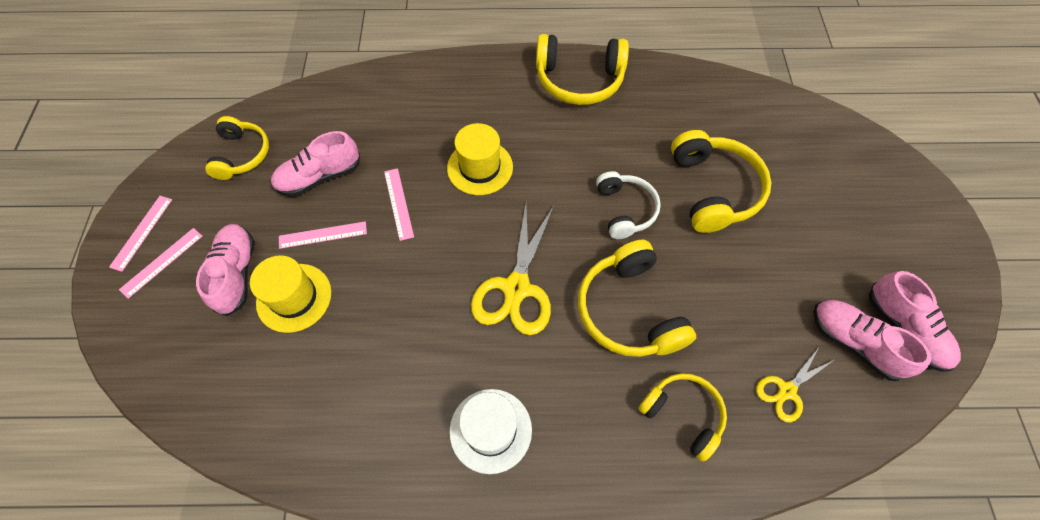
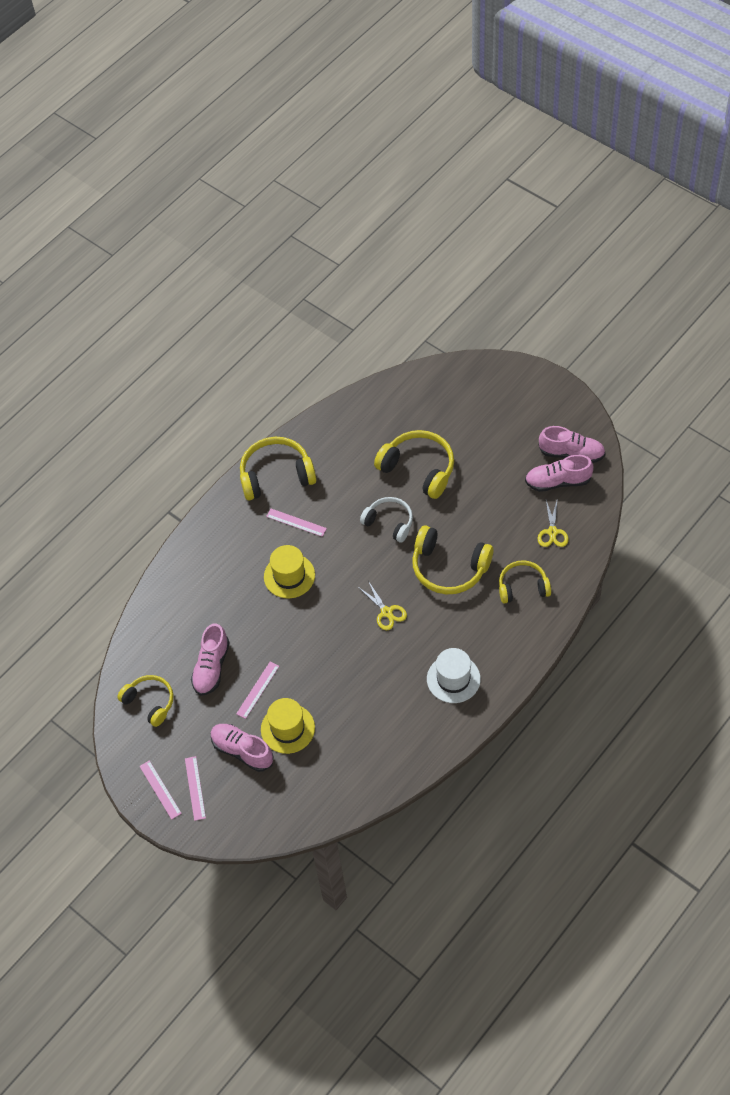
camera: 45 degrees left, 5 degrees down
(398, 203) = (273, 636): pink ruler -> pink ruler (296, 522)
(516, 288) = (386, 612): yellow scissors -> yellow scissors, size x0.56
(579, 80) = (276, 475): yellow headphones -> yellow headphones turned 150 degrees counterclockwise

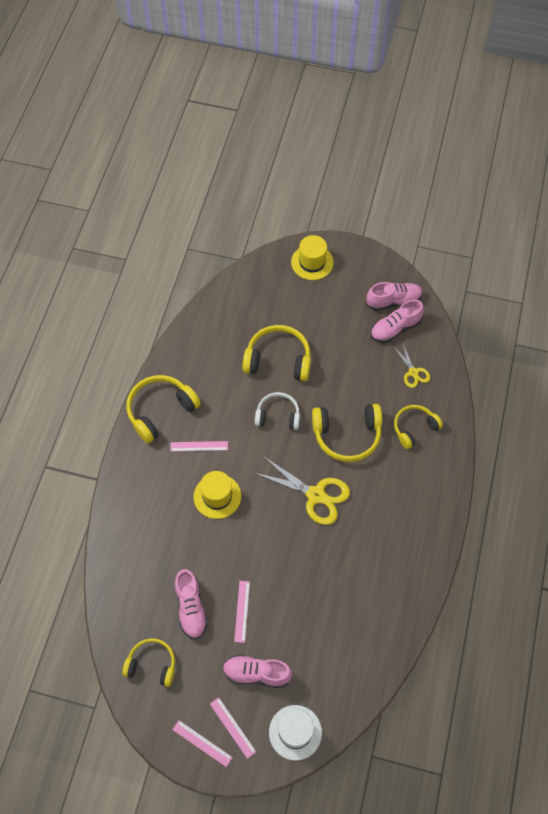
camera: 30 degrees left, 5 degrees up
(287, 728) = (286, 635): yellow hat -> yellow hat (312, 262)
(386, 612) = (316, 495): yellow scissors -> yellow scissors, size x1.78
(453, 679) = (400, 531): white hat -> white hat (295, 732)

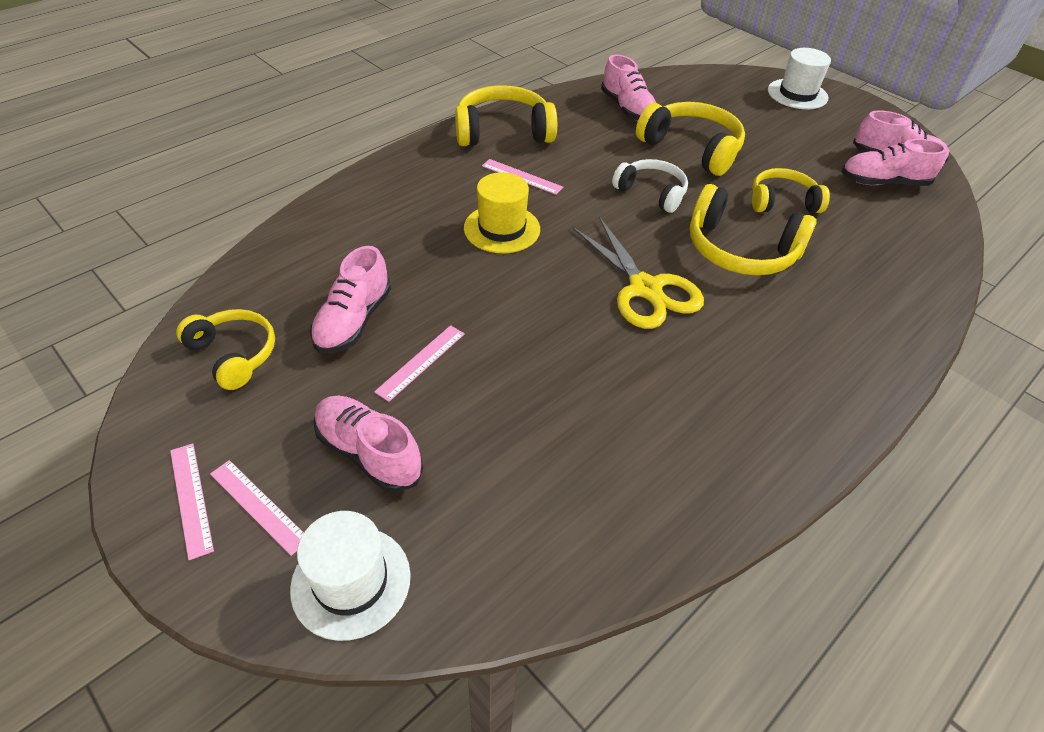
camera: 30 degrees right, 15 degrees down
(220, 341) = (627, 109): none -> pink shoe
(232, 727) = (258, 506): pink ruler -> pink ruler turned 45 degrees counterclockwise
(312, 262) = (797, 94): yellow hat -> white hat
(413, 372) = (888, 231): yellow scissors -> none
(414, 428) = (857, 286): yellow headphones -> yellow headphones (782, 202)

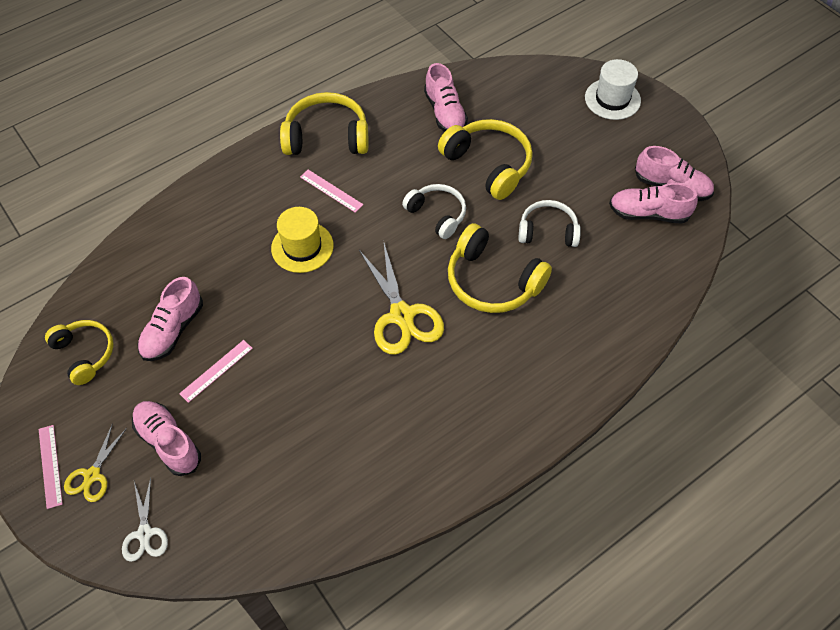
camera: 10 degrees right, 10 degrees up
(258, 506) = (92, 475): pink ruler -> yellow scissors
(351, 581) = (145, 533): white hat -> white scissors
(782, 202) = (548, 231): yellow headphones -> white headphones

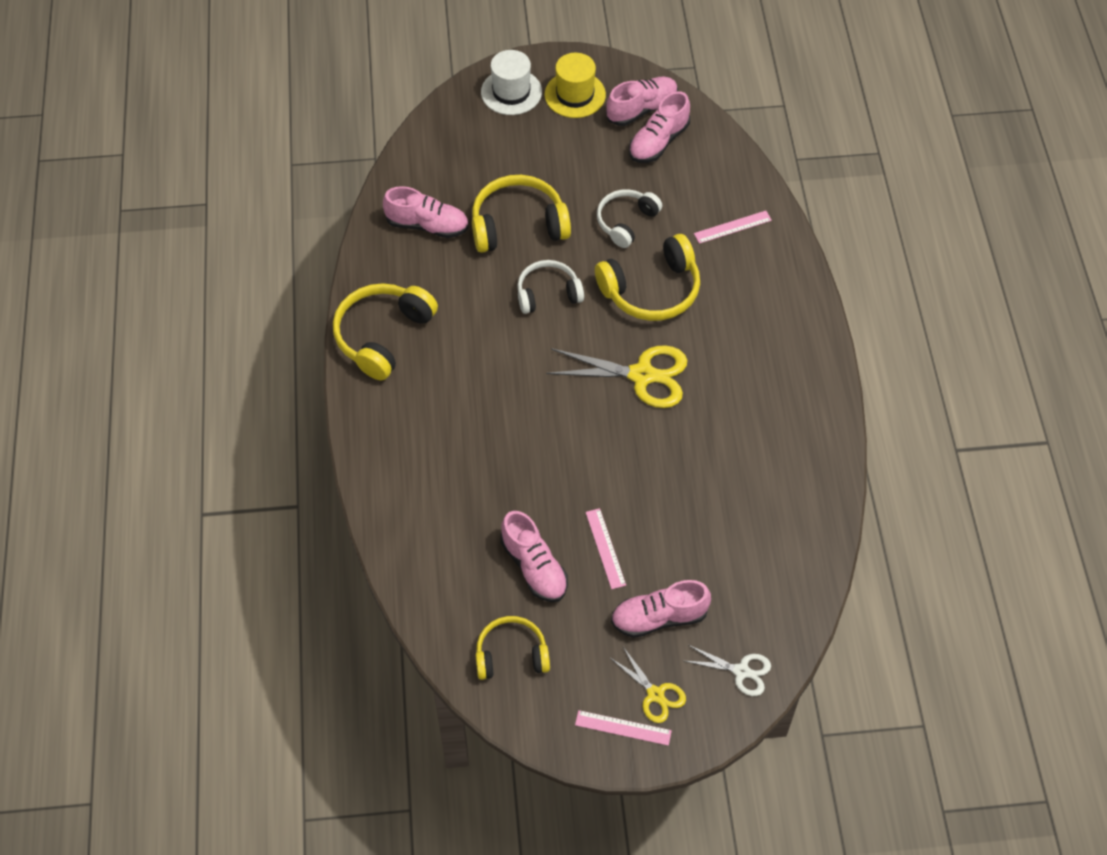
camera: 60 degrees left, 0 degrees up
(302, 247) = (509, 418): yellow hat -> yellow hat (575, 95)
(331, 190) = (456, 363): pink ruler -> pink ruler (732, 227)

